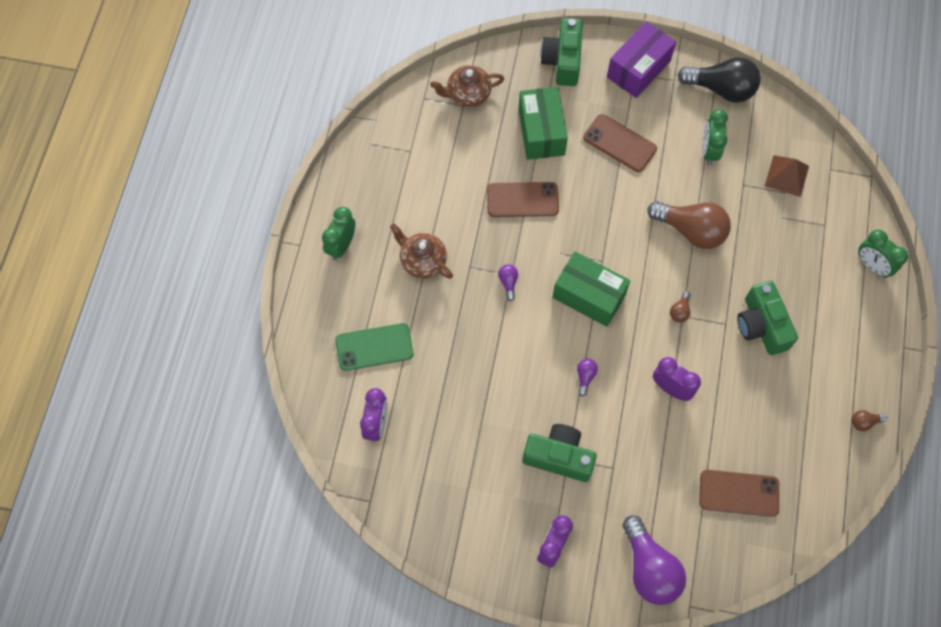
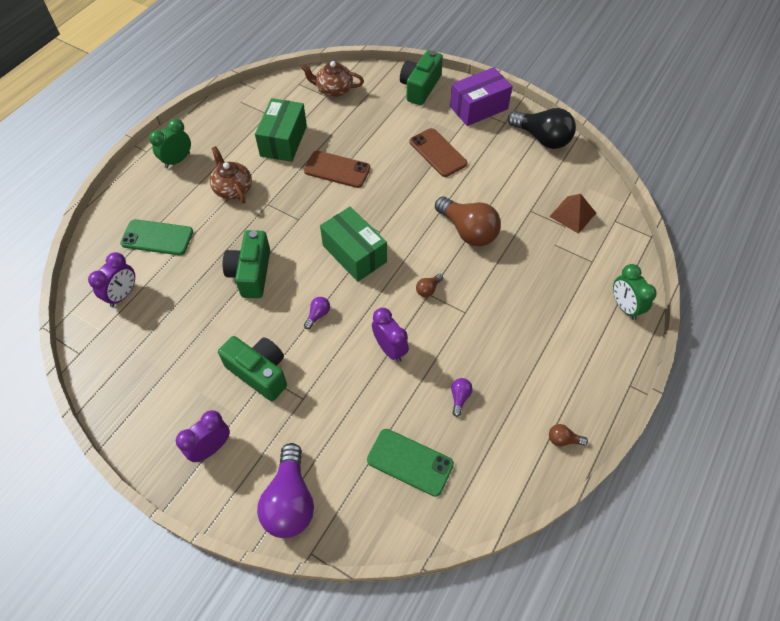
camera: 20 degrees right, 10 degrees down
(508, 283) = (292, 224): purple light bulb -> purple light bulb (459, 398)
(541, 132) = (377, 128): green box -> green box (283, 141)
(709, 151) = (511, 178): green clock -> none
(739, 493) = (410, 462): brown phone -> green phone
(761, 325) = (497, 324): green camera -> green camera (251, 273)

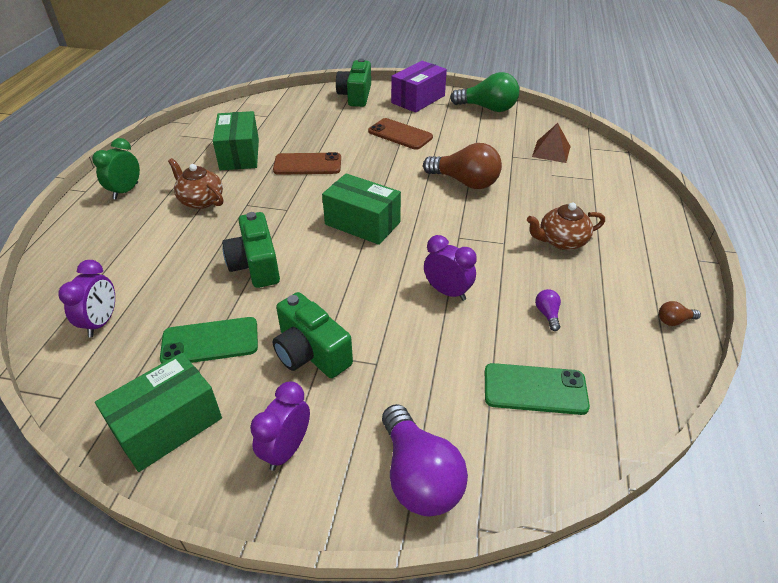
camera: 20 degrees left, 15 degrees down
(141, 400) = (168, 425): none -> green box
(157, 237) = (127, 259): green phone -> green phone (210, 341)
(259, 372) = (311, 353): green camera -> green camera turned 150 degrees counterclockwise
(318, 315) = (351, 283): purple light bulb -> none
(333, 89) = (272, 111): brown teapot -> brown teapot (561, 241)
(428, 289) = (456, 234): brown light bulb -> none
(542, 138) = (488, 108): black light bulb -> green light bulb
(624, 307) = (646, 204): green clock -> none

